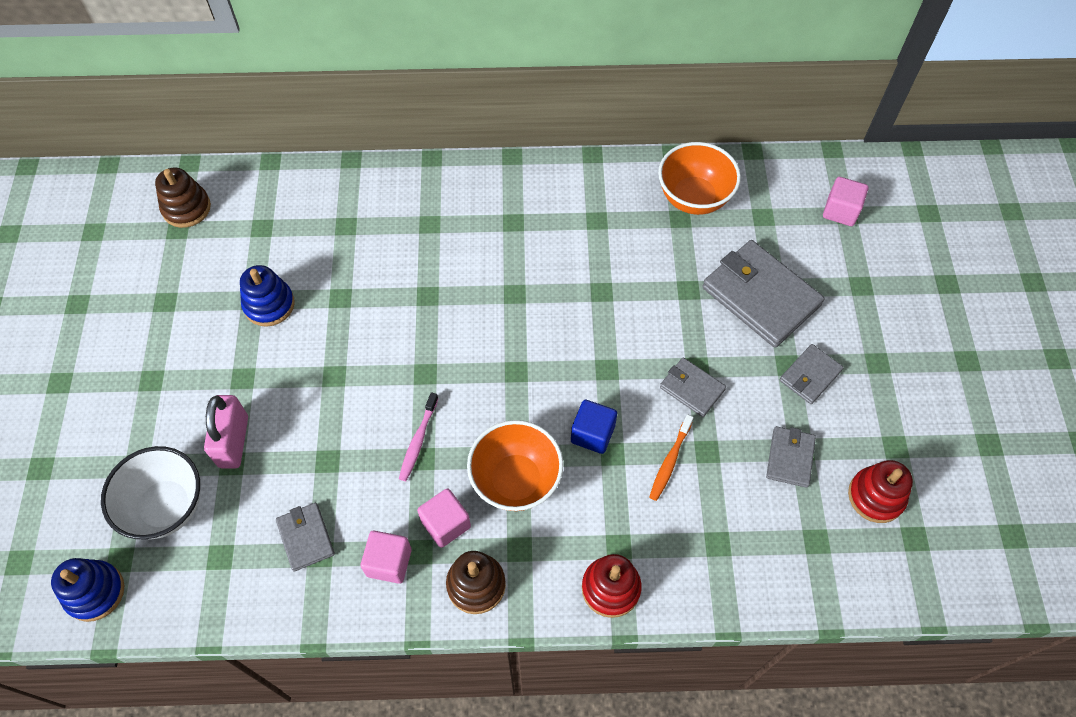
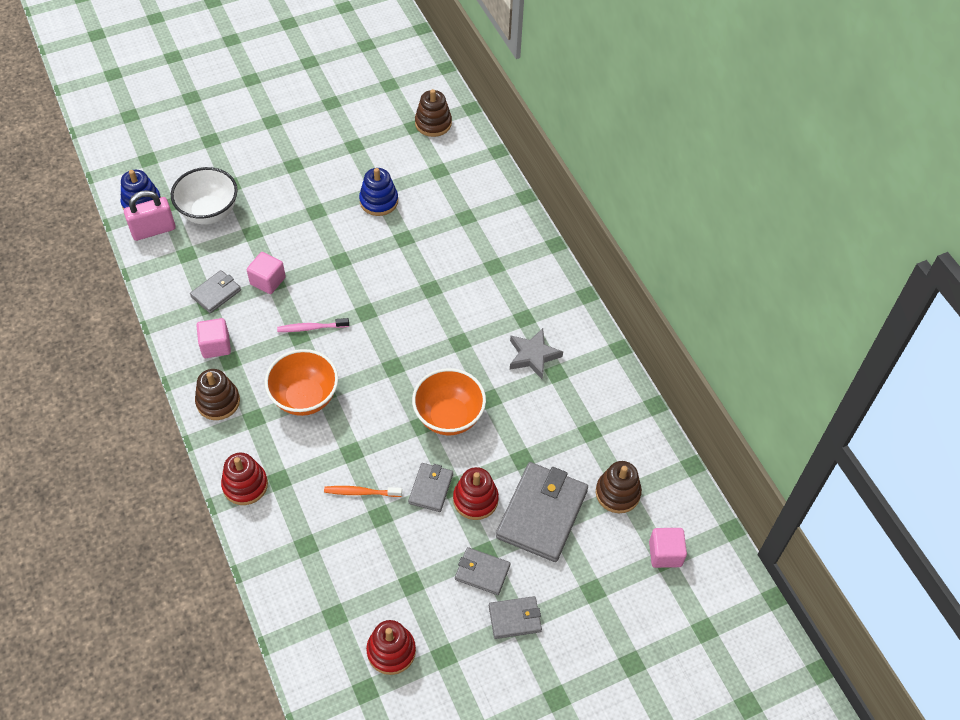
camera: 65 degrees right, 5 degrees down
(233, 441) = (268, 226): pink padlock -> pink padlock (153, 230)
(446, 524) = (255, 367): pink cube -> pink cube (268, 281)
(565, 232) = (533, 355): none -> grey star
(592, 434) = (362, 433): blue cube -> none
(693, 198) = (616, 435): orange bowl -> orange bowl (449, 417)
(721, 350) = (475, 499): none -> red stacking toy
(760, 223) = (617, 493): none -> brown stacking toy
(790, 458) = (399, 577): grey wallet -> grey wallet (514, 618)

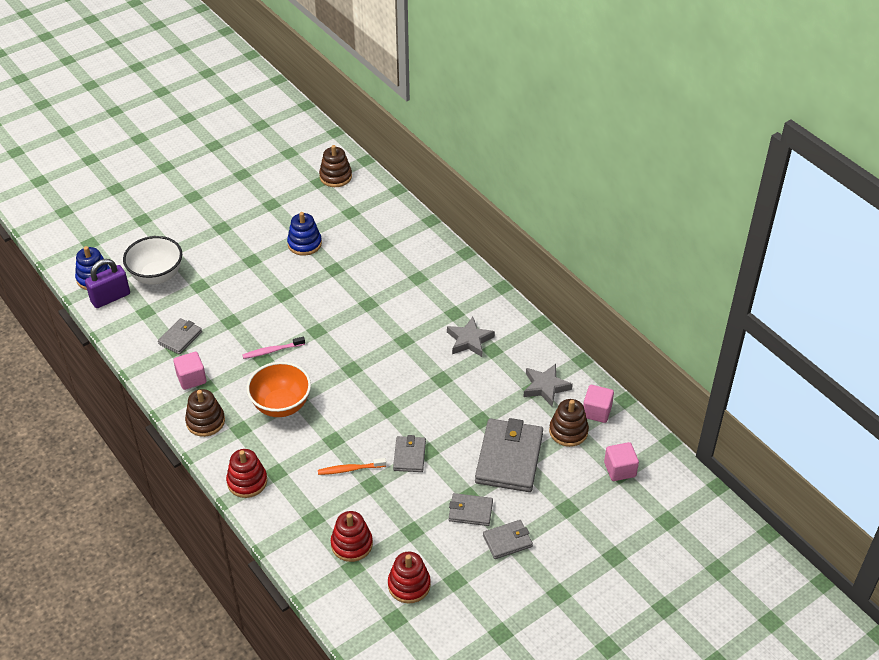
camera: 10 degrees left, 10 degrees down
(153, 230) = (110, 298): pink padlock -> purple padlock
(268, 281) = (224, 321): pink cube -> pink cube (596, 411)
(449, 417) = (410, 399): orange bowl -> none
(475, 499) = (450, 457): red stacking toy -> red stacking toy (351, 544)
(605, 431) = (545, 387): none -> grey star

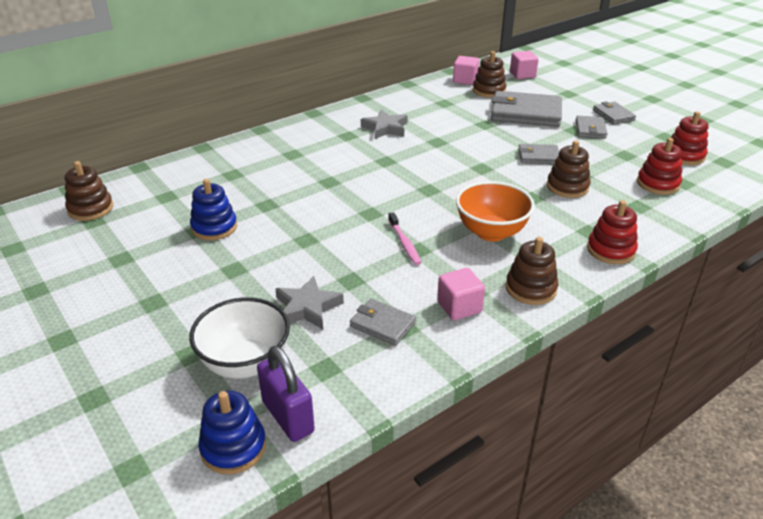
camera: 90 degrees left, 10 degrees down
(350, 469) = (567, 187): orange toothbrush -> brown stacking toy
(545, 387) = (441, 98): grey star -> grey star (307, 308)

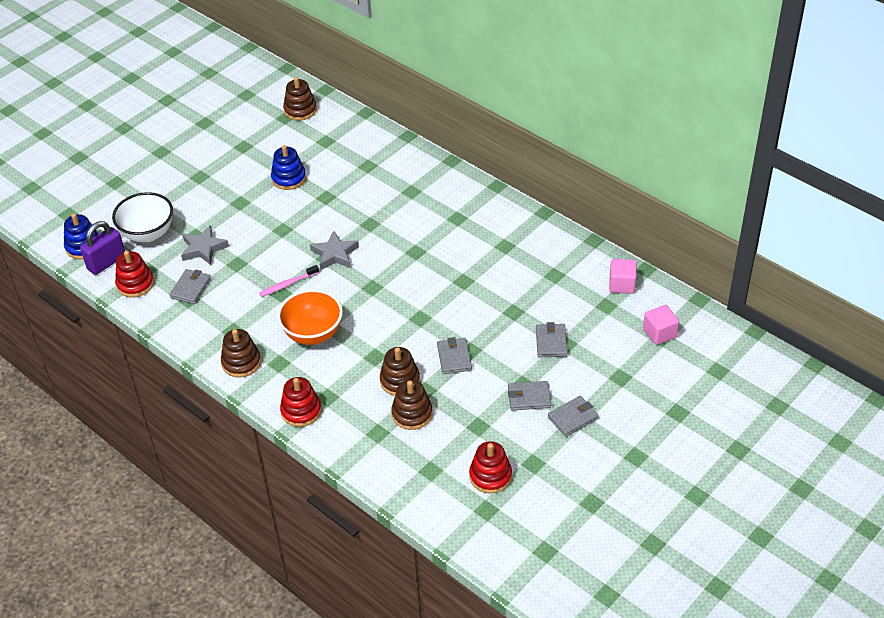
camera: 80 degrees right, 10 degrees up
(385, 128) = (480, 241): grey star -> grey star (335, 254)
(459, 307) = (214, 325): pink cube -> none
(489, 91) = (600, 307): brown stacking toy -> brown stacking toy (412, 414)
(525, 113) = (551, 342): grey wallet -> grey wallet, size x0.52
(658, 184) = (423, 449): red stacking toy -> red stacking toy (135, 284)

